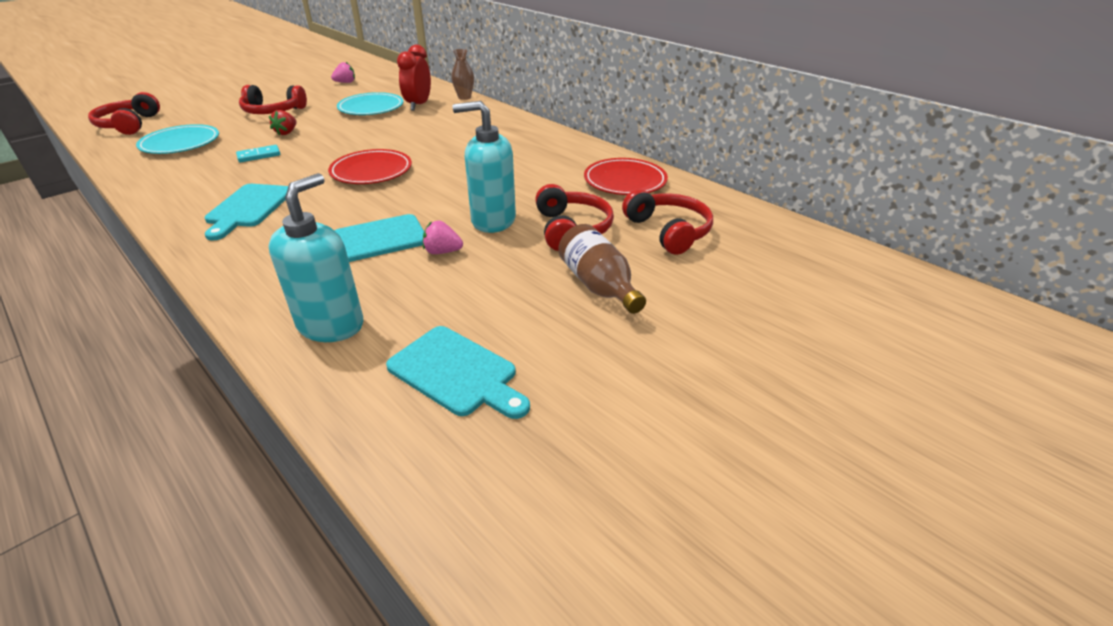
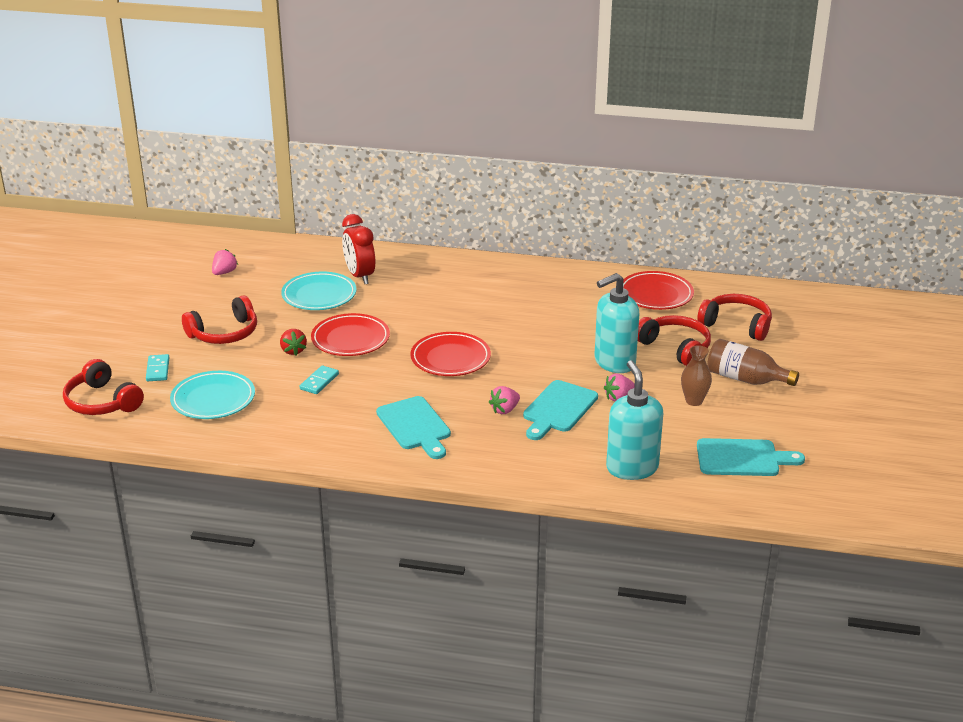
camera: 35 degrees left, 5 degrees down
(195, 118) = (158, 370): none -> turquoise domino
(332, 223) = (505, 410): none -> pink strawberry
(334, 137) = (350, 339): none -> red plate
(464, 97) = (387, 252): brown vase -> brown vase (694, 401)

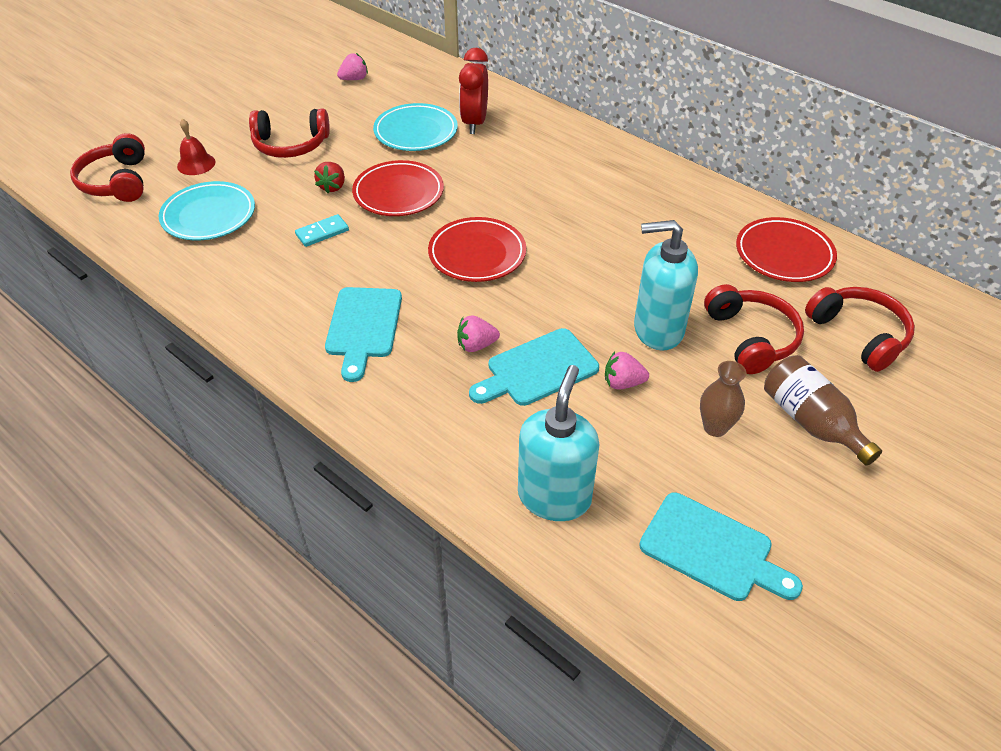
camera: 30 degrees right, 15 degrees up
(158, 370) = (196, 164): turquoise domino -> red bell

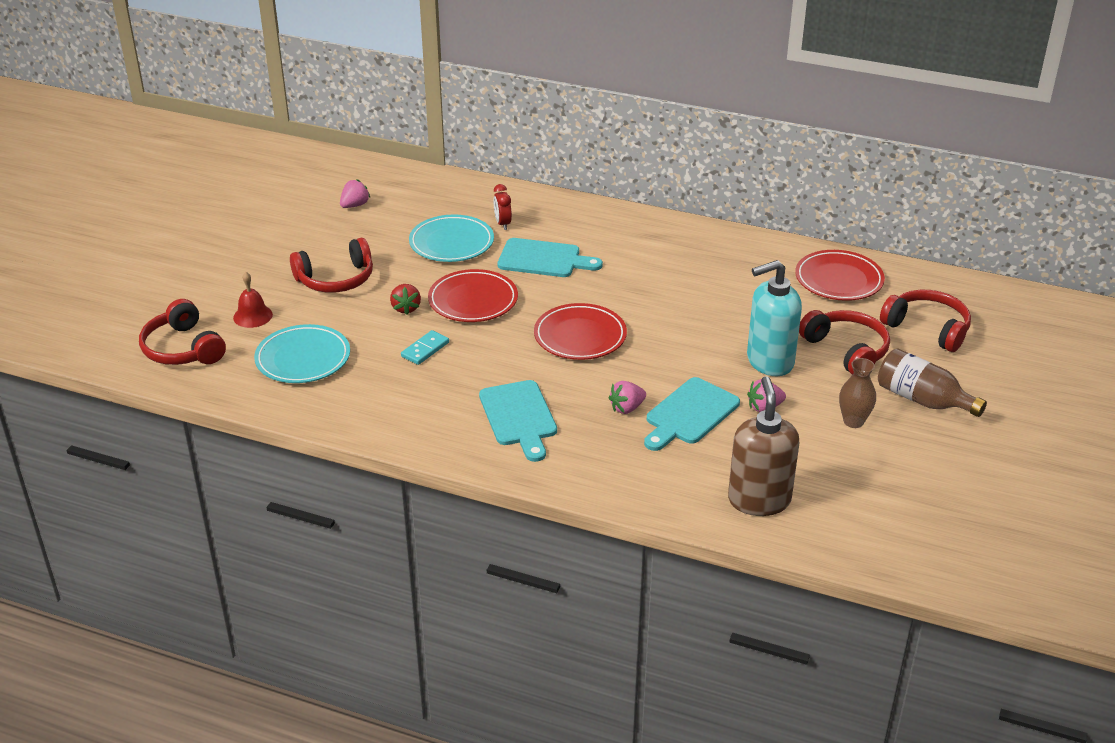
camera: 20 degrees left, 10 degrees down
(474, 123) = (503, 224): red clock -> red clock, size x0.57
(554, 497) = (759, 500): turquoise soap dispenser -> brown soap dispenser
(712, 549) = (895, 503): turquoise cutting board -> turquoise cutting board (543, 259)

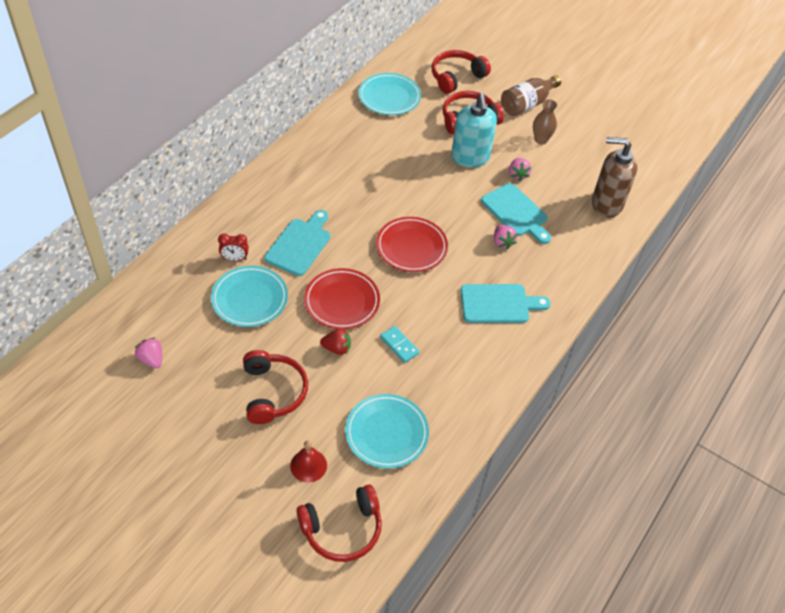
camera: 80 degrees left, 15 degrees up
(838, 280) = (389, 97): red plate -> turquoise plate

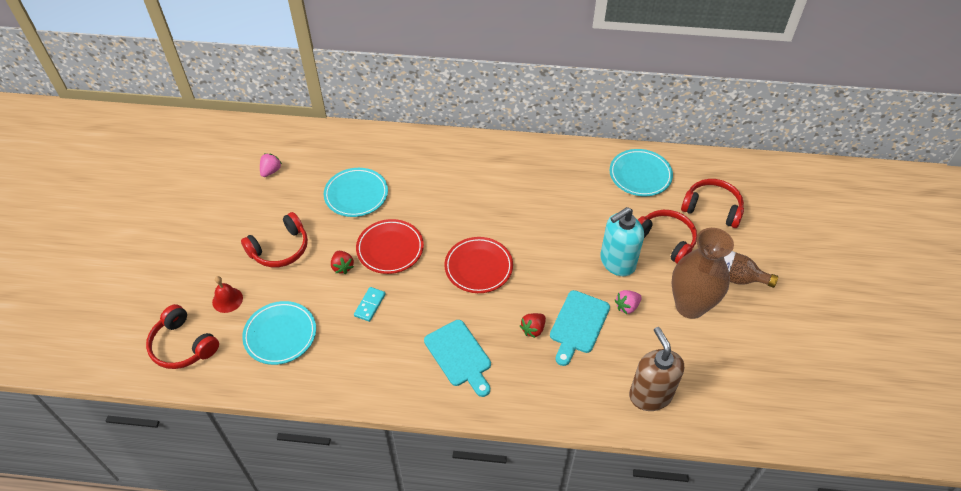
camera: 65 degrees right, 0 degrees up
(235, 259) = (388, 168): red clock -> none
(300, 244) = (429, 197): turquoise cutting board -> none
(502, 242) = (533, 329): pink strawberry -> red strawberry
(541, 140) = (690, 306): brown vase -> brown vase, size x2.09

